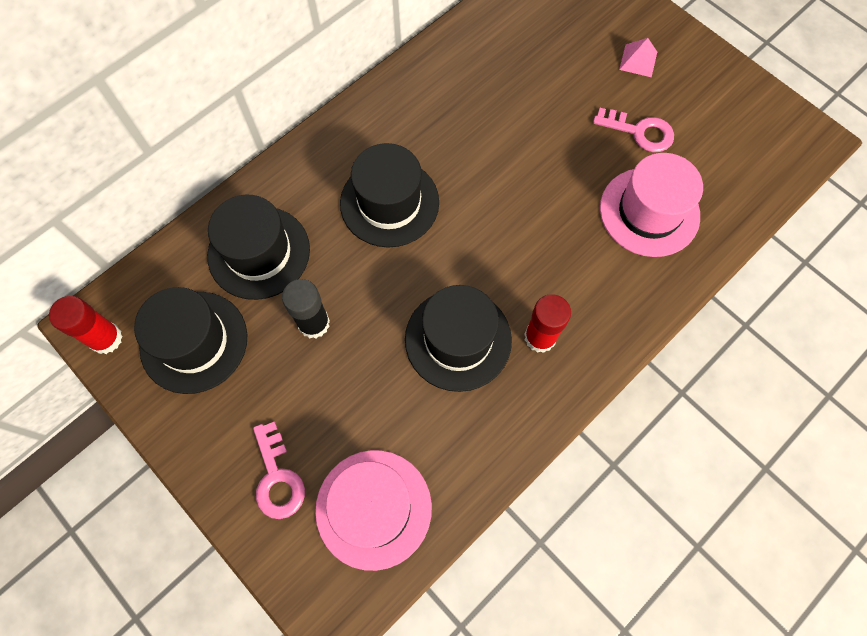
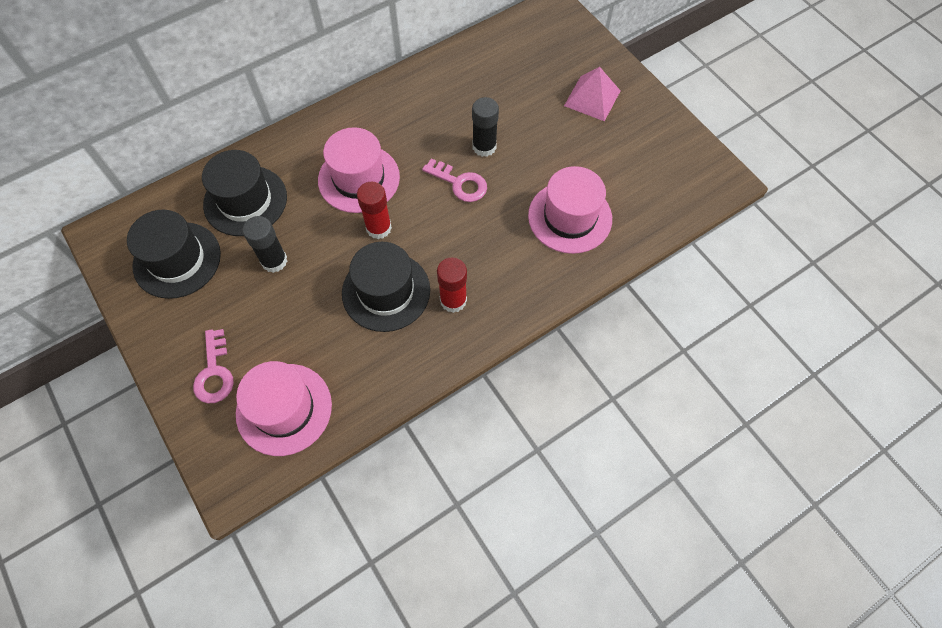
camera: 10 degrees right, 5 degrees down
(106, 338) = (110, 247): red glue stick -> red glue stick (378, 228)
(389, 203) = (359, 178): black hat -> pink hat
(528, 140) = (484, 147): none -> black glue stick
(638, 60) = (592, 98): pink pyramid -> pink pyramid, size x1.59
(639, 132) = (578, 153): pink key -> pink key (459, 183)

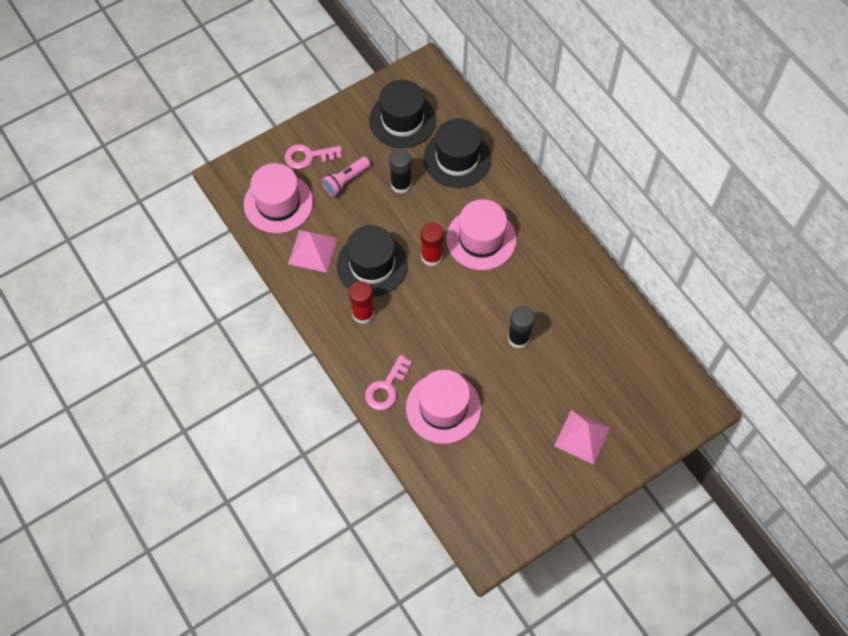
camera: 90 degrees right, 0 degrees up
(260, 324) = (346, 181): none -> pink flashlight
(361, 361) = (312, 251): none -> pink pyramid
(459, 183) = (478, 318): pink key -> pink key (386, 387)

